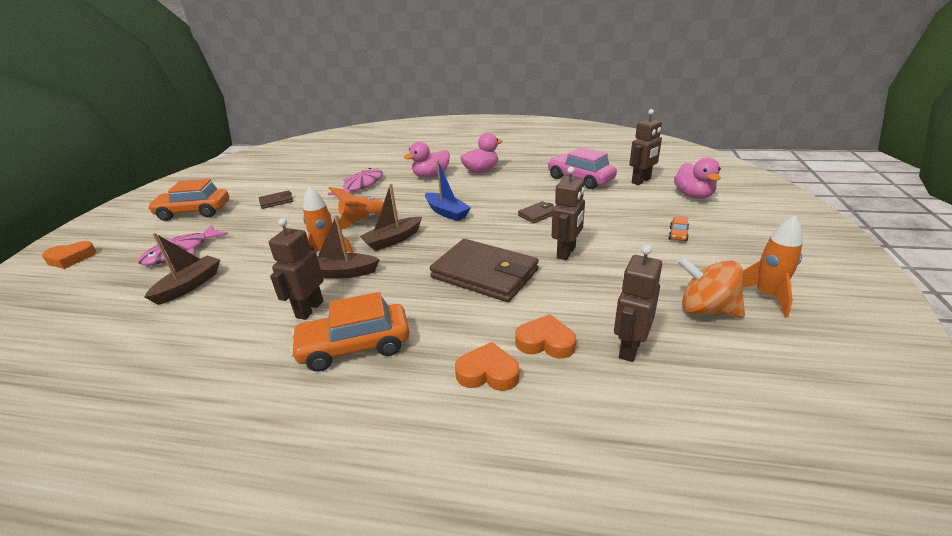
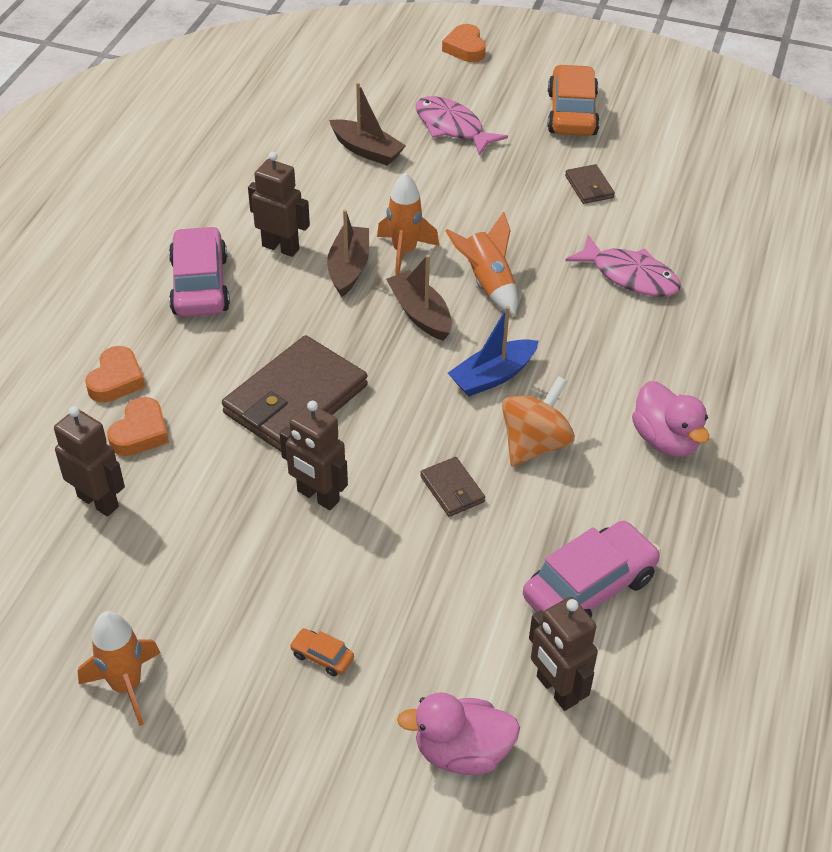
camera: 95 degrees right, 15 degrees up
(355, 347) = (200, 285): orange car -> pink car
(431, 176) = (656, 366): pink duck -> none
(706, 310) = (129, 603): orange spinning top -> orange spinning top (534, 444)

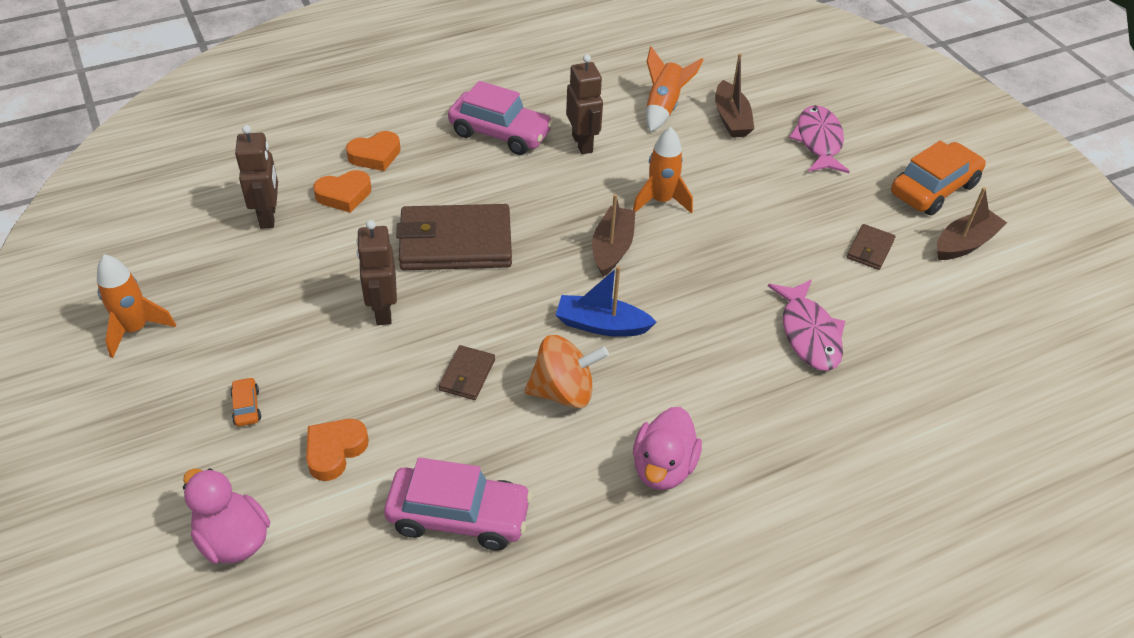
camera: 45 degrees right, 0 degrees up
(200, 285) = (500, 133): pink car -> pink car turned 75 degrees clockwise
(349, 268) = (607, 186): brown boat -> brown boat (965, 244)
(465, 48) = (910, 93): orange heart -> orange heart (335, 451)
(487, 284) = (689, 262): orange rocket -> orange rocket (663, 107)
(556, 690) = (340, 560): brown robot -> none

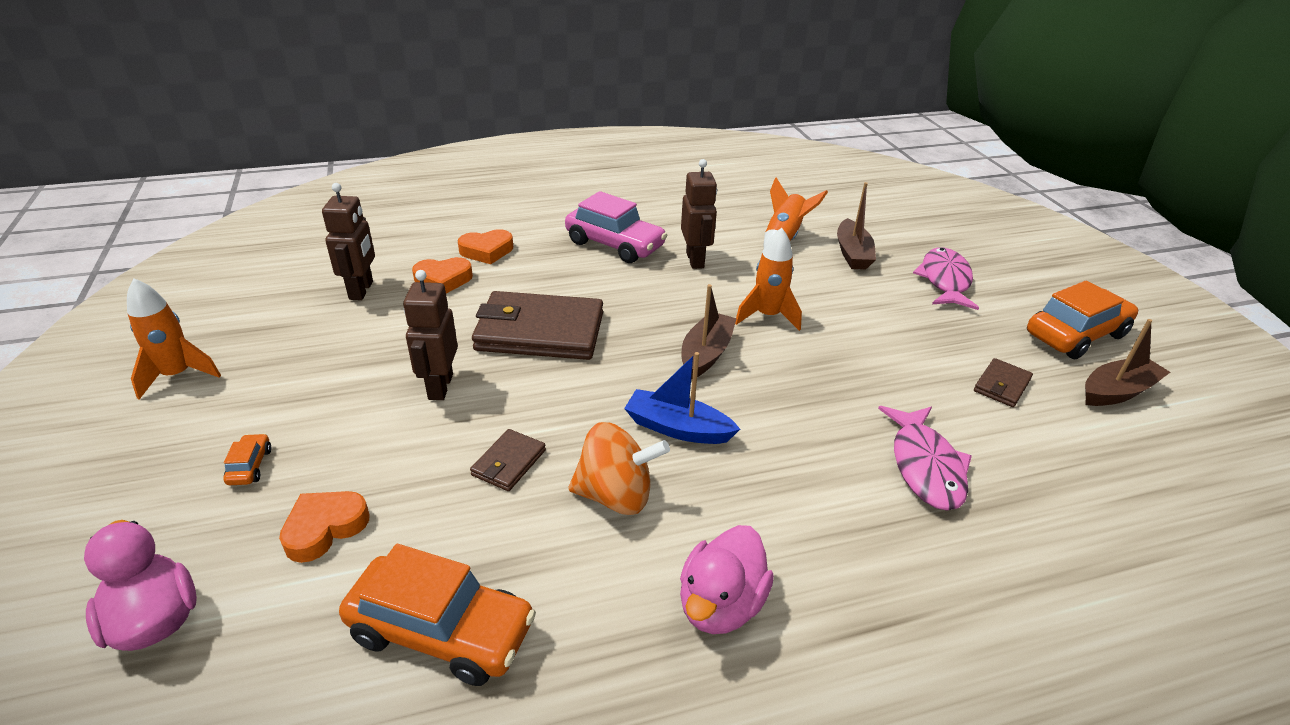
camera: 10 degrees right, 10 degrees down
(459, 516) = (442, 631): pink car -> orange car

